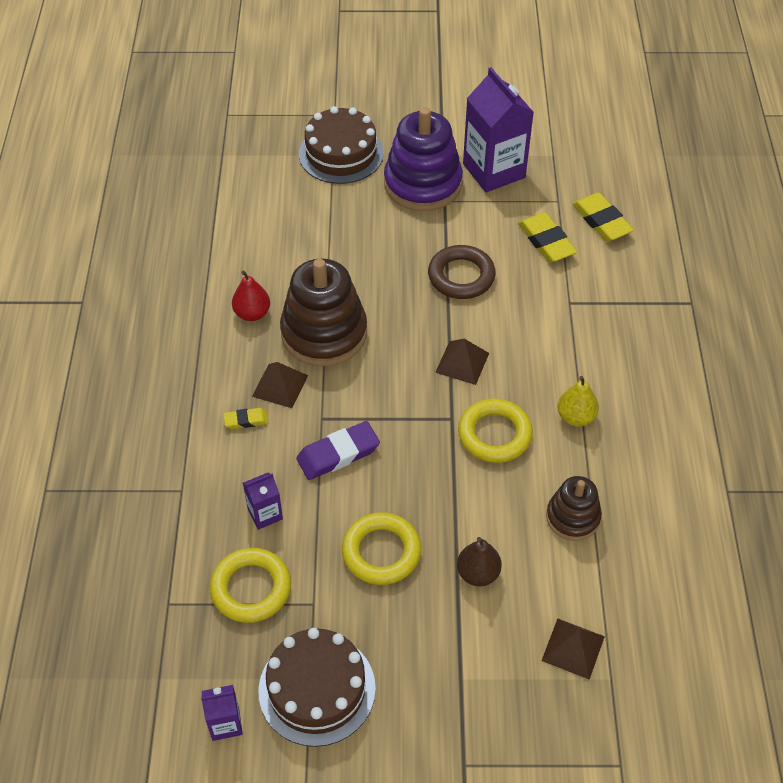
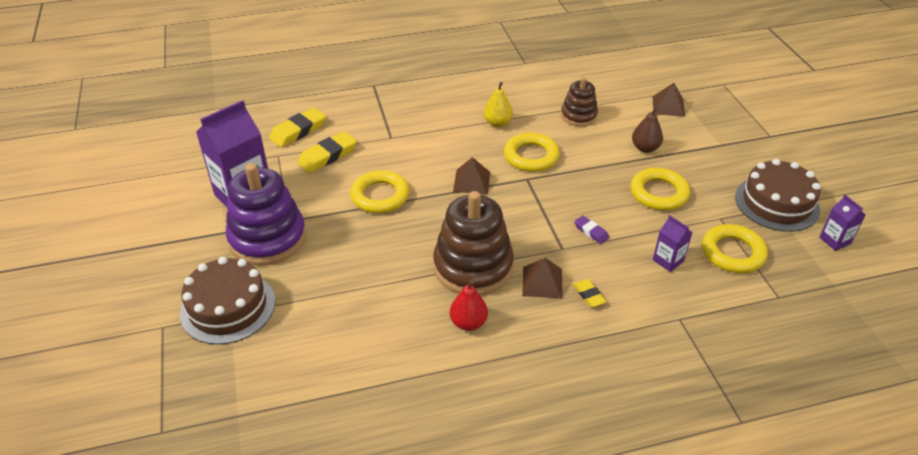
camera: 105 degrees left, 10 degrees down
(338, 454) = (591, 232): purple eraser -> purple eraser, size x0.55
(461, 276) = (380, 196): brown ring -> yellow ring

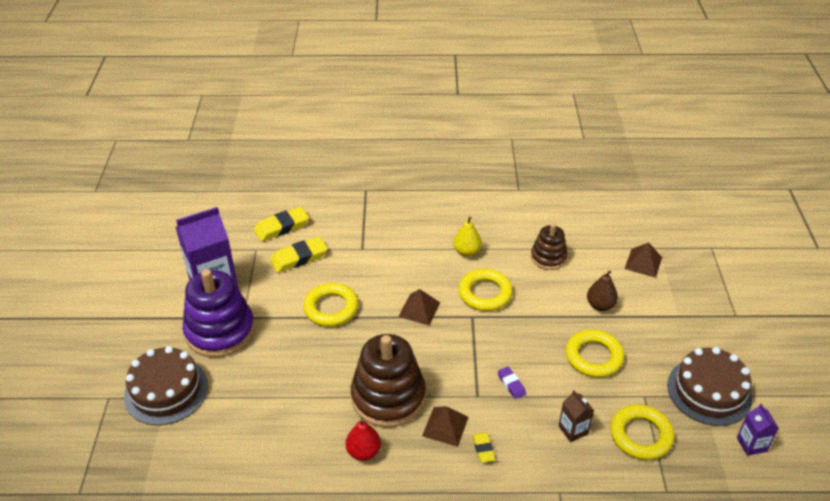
camera: 15 degrees right, 0 degrees up
(668, 260) = (573, 430): purple carton -> brown carton

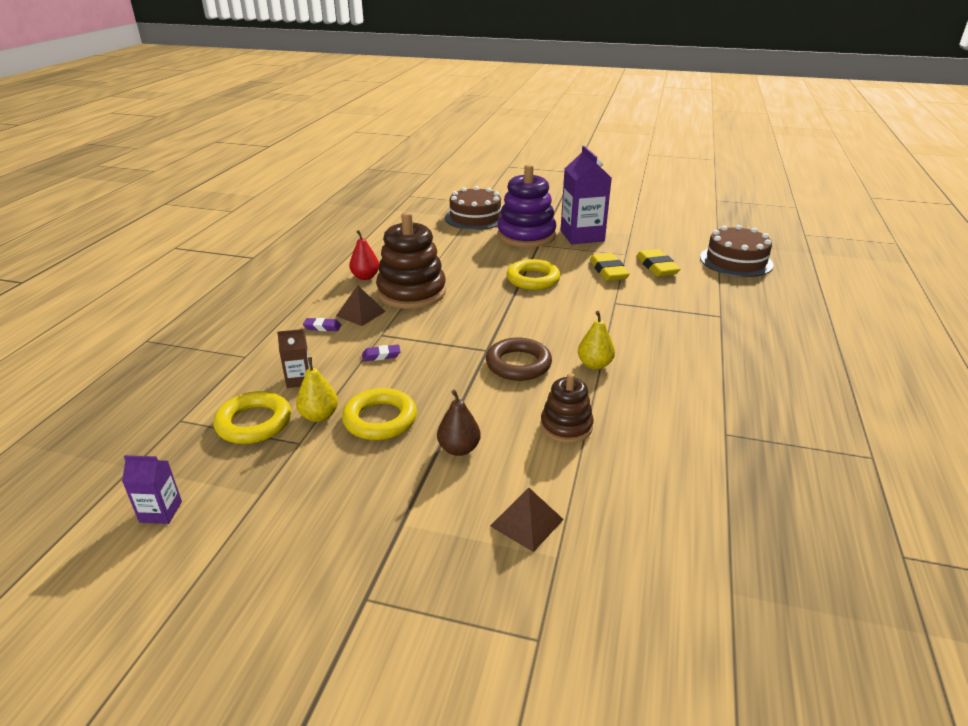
camera: 105 degrees right, 10 degrees down
(419, 309) = (511, 321): brown pyramid -> none
(483, 449) = (322, 327): yellow eraser -> purple eraser
(485, 293) = (518, 364): yellow ring -> brown ring
(610, 396) = (319, 416): none -> yellow pear
(709, 391) = (261, 503): brown cake -> brown cake (736, 261)

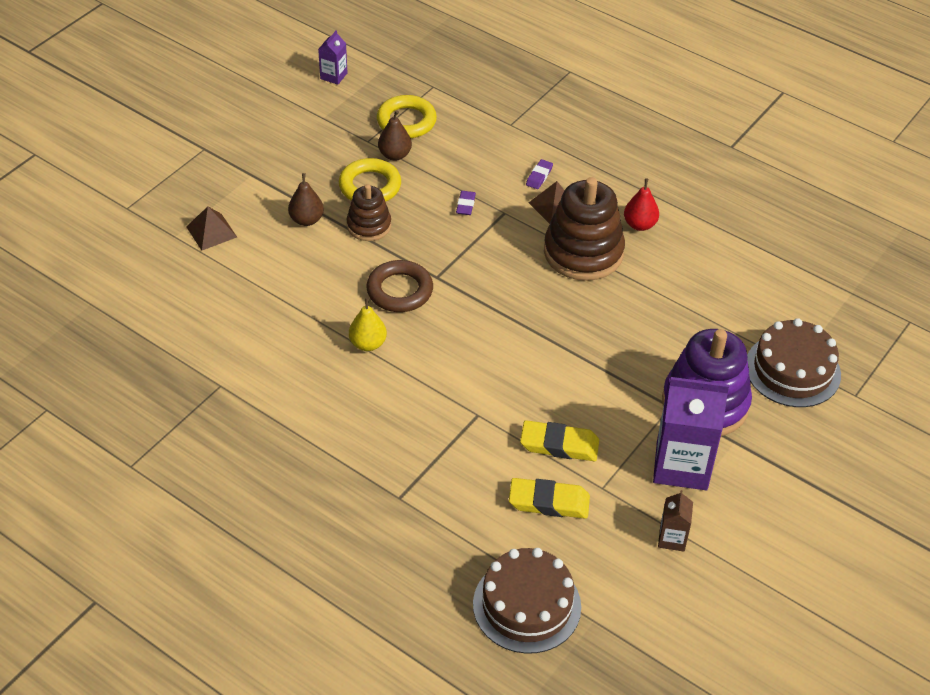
camera: 110 degrees right, 15 degrees up
(299, 380) = (453, 151): brown carton -> brown carton (672, 538)
(319, 416) = (395, 155): yellow pear -> brown pear
(533, 279) = (569, 363): yellow ring -> none
(566, 426) = (293, 289): brown stacking toy -> brown stacking toy (369, 226)

